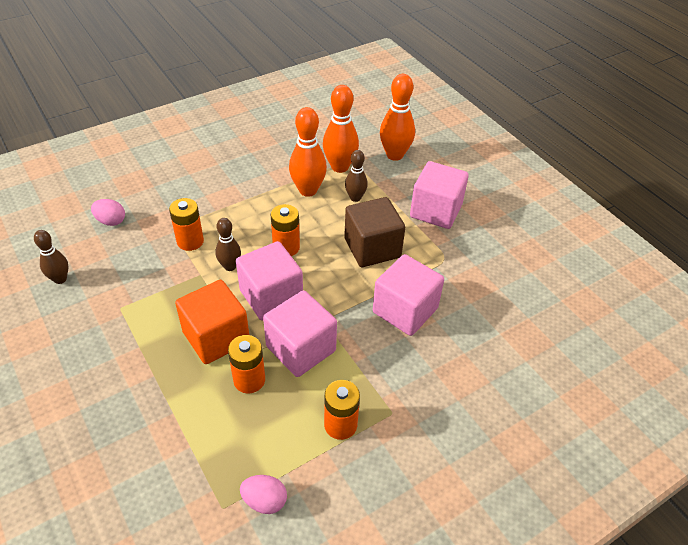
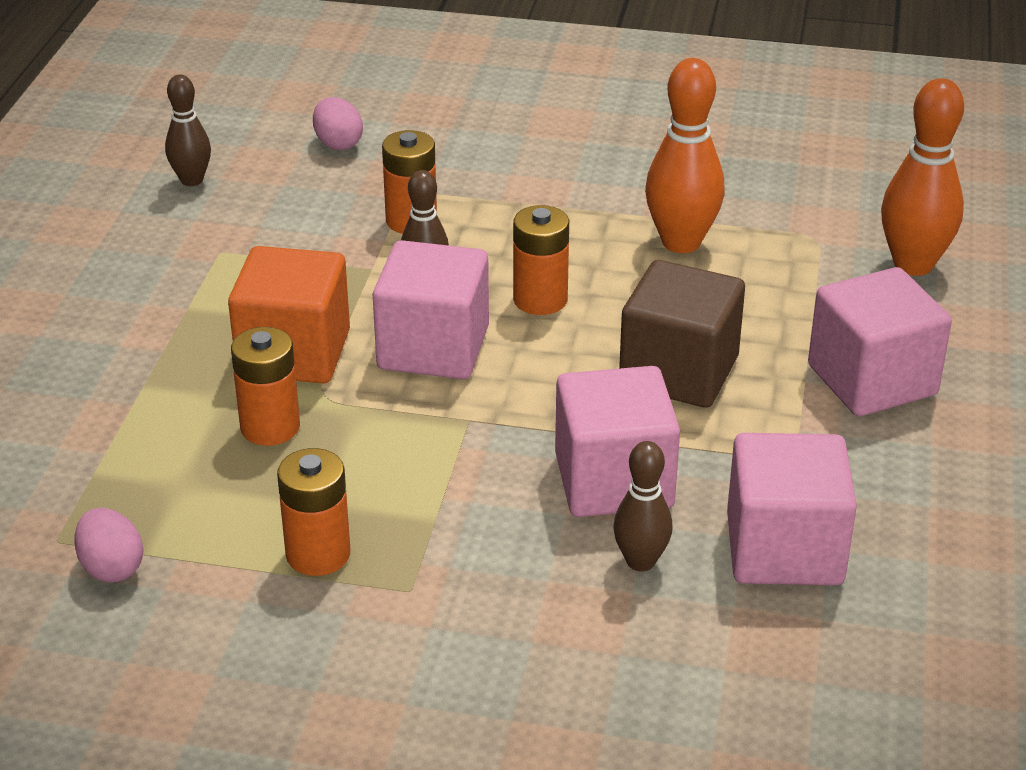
camera: 45 degrees right, 10 degrees down
(301, 349) = (388, 434): pink cube -> pink cube (784, 549)
(340, 167) = (783, 235): orange bowling pin -> none
(355, 198) = (748, 291): brown bowling pin -> brown bowling pin (640, 561)

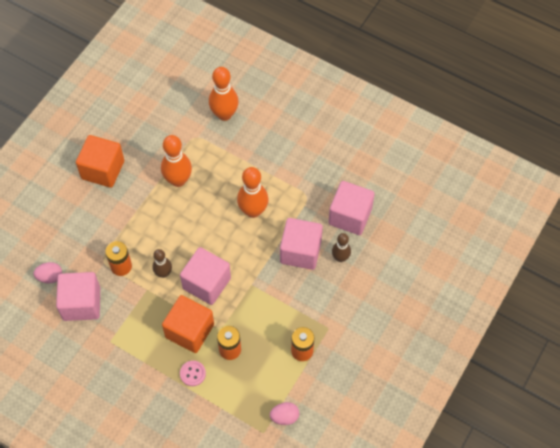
camera: 70 degrees left, 25 degrees up
(182, 385) = (192, 373): none -> pink button
(192, 180) = (51, 340): brown bowling pin -> none
(540, 300) = (193, 239): orange battery -> none
(633, 142) = (103, 170): none -> orange cube
(678, 372) = (253, 211): brown cube -> orange bowling pin
(872, 380) = (281, 156): pink cube -> pink cube (81, 303)

